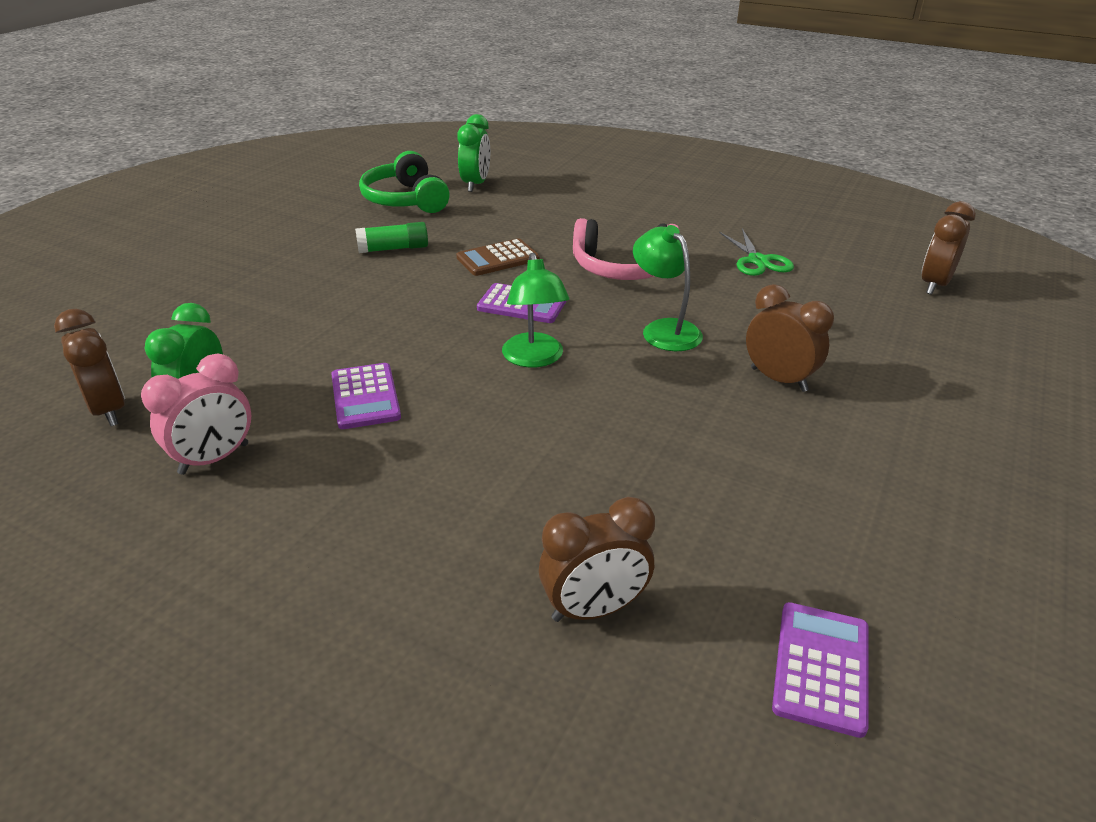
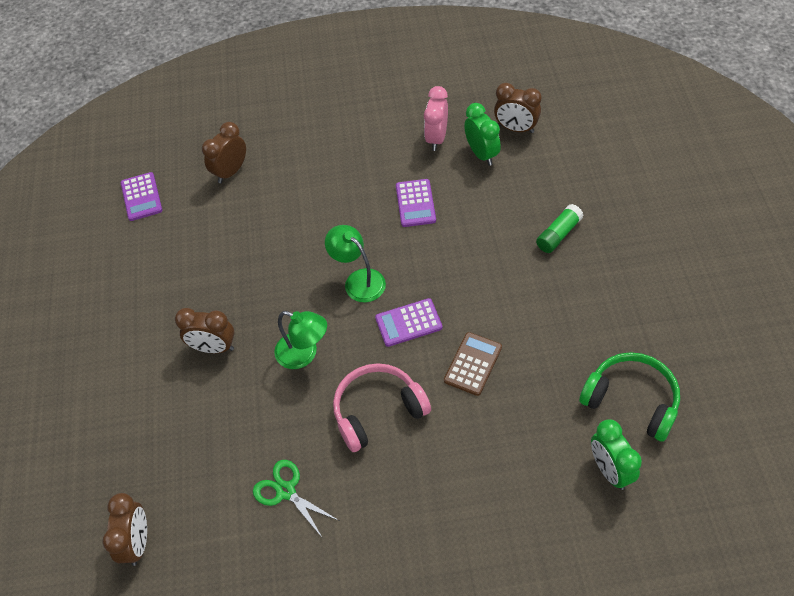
camera: 150 degrees right, 20 degrees up
(365, 397) = (415, 203): purple calculator -> purple calculator turned 135 degrees counterclockwise
(393, 249) = (554, 327): green glue stick -> green glue stick (558, 234)

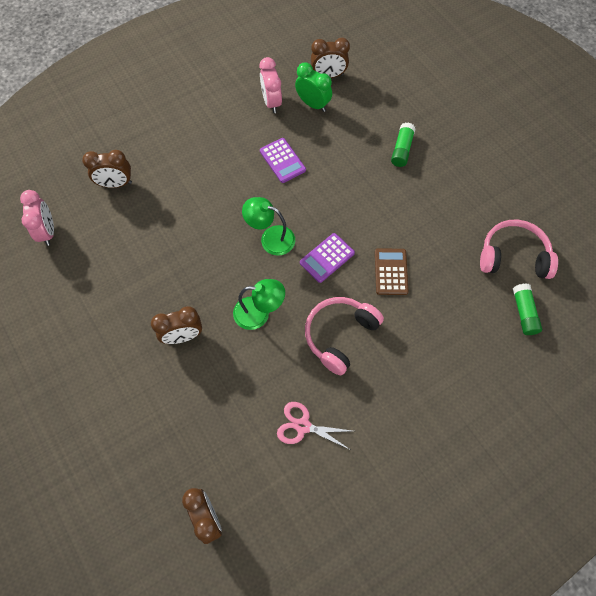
camera: 30 degrees left, 10 degrees up
(141, 197) = (47, 231): purple calculator -> pink clock
(231, 172) = (115, 184): brown clock -> brown clock turned 105 degrees counterclockwise
(286, 491) = (303, 426): green scissors -> pink scissors
(610, 470) = (524, 313): green clock -> green glue stick
(631, 400) = (513, 256): green headphones -> pink headphones

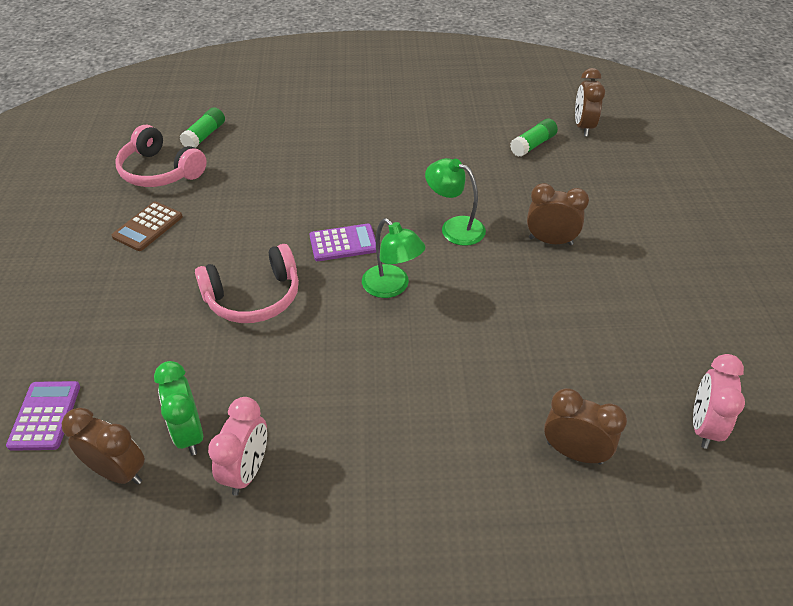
camera: 150 degrees left, 20 degrees down
(282, 160) = (305, 370): purple calculator -> purple calculator (45, 416)
(303, 426) = (467, 143): pink scissors -> none
(340, 335) = (385, 182): pink headphones -> pink headphones (254, 297)
(391, 272) = (289, 206): brown calculator -> brown calculator (148, 227)
(402, 149) = (143, 312): green glue stick -> green glue stick (533, 145)

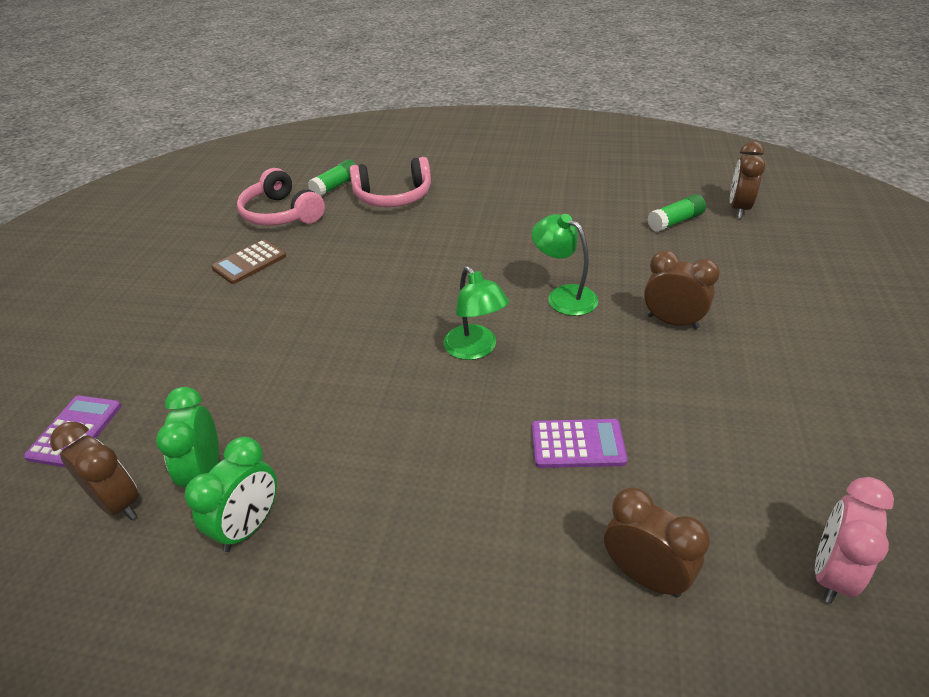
camera: 15 degrees right, 5 degrees down
(247, 471) = (249, 526): pink clock -> green clock
(254, 297) = (326, 341): pink headphones -> pink headphones (393, 197)
(343, 243) = (437, 298): purple calculator -> purple calculator (578, 444)

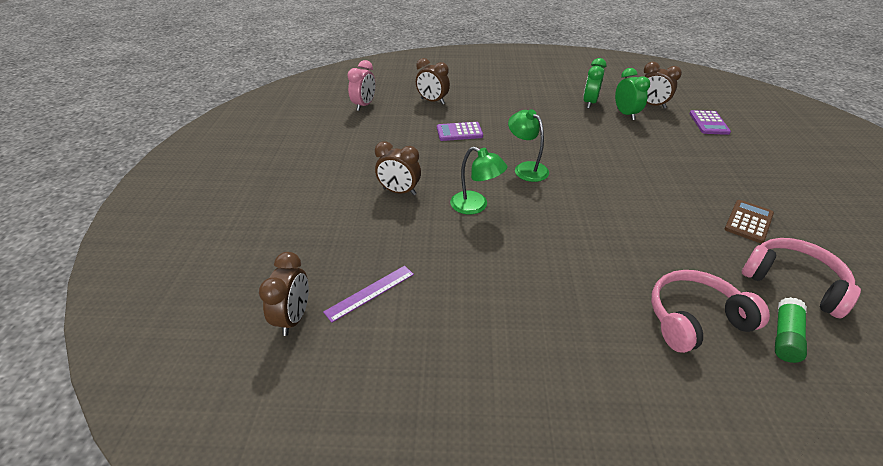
camera: 170 degrees right, 0 degrees up
(675, 222) = (370, 292): green glue stick -> purple ruler

